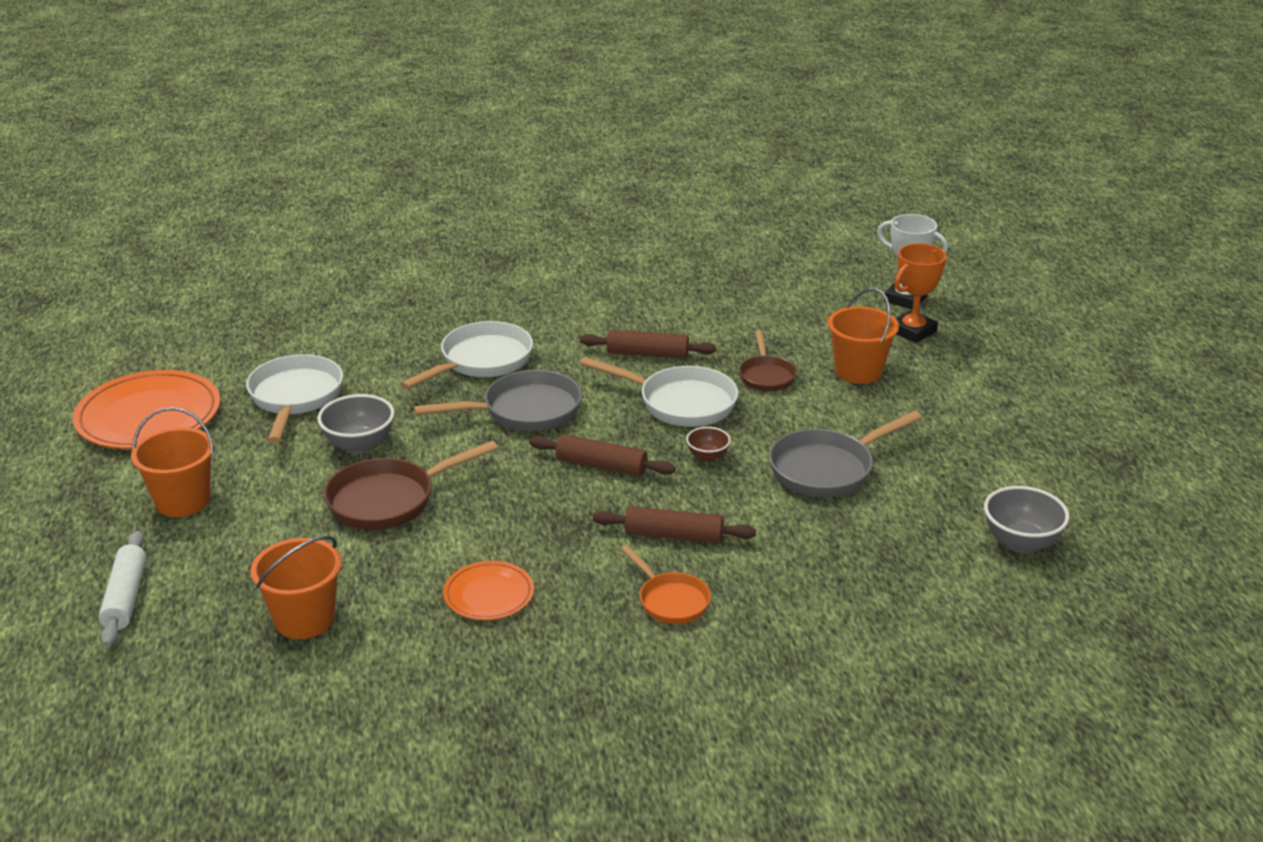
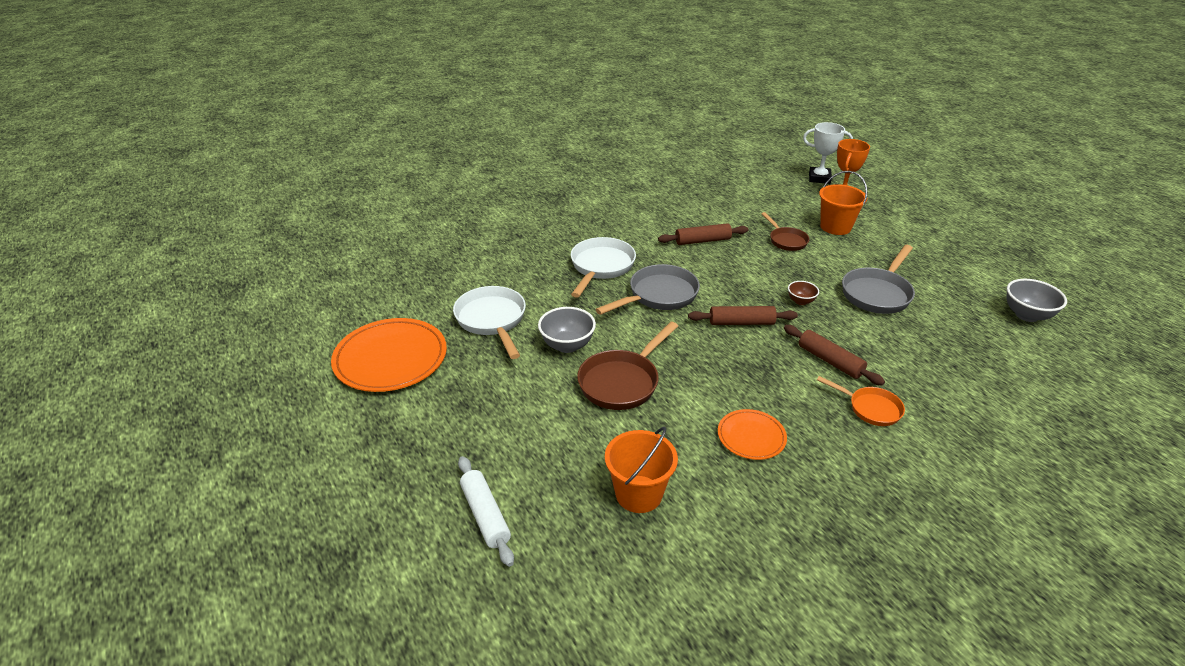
camera: 20 degrees left, 5 degrees up
(183, 501) = (469, 421): orange bucket -> none
(674, 535) = (830, 361): brown rolling pin -> brown rolling pin turned 60 degrees clockwise
(680, 403) = (751, 269): white pan -> none

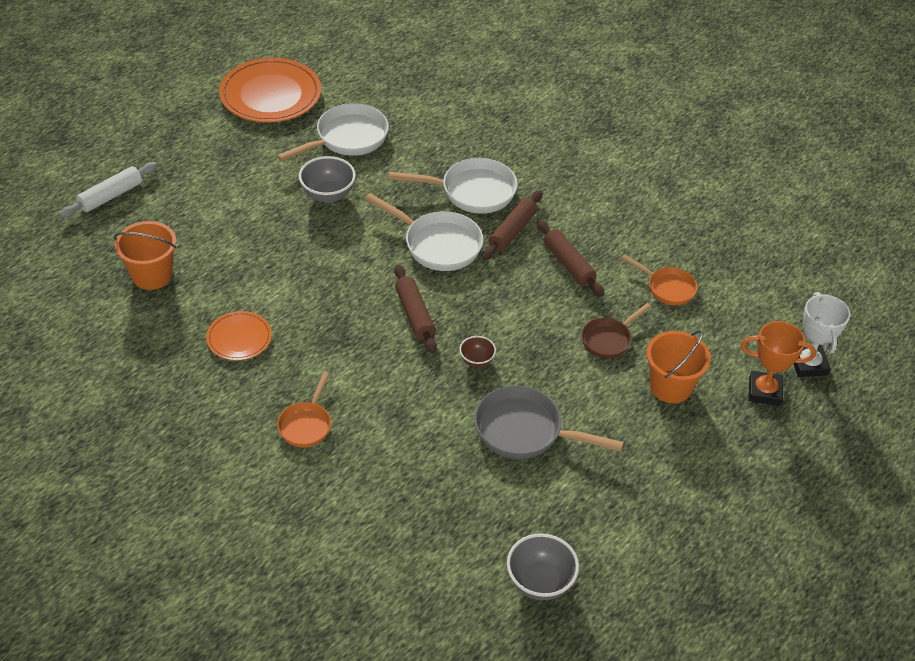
camera: 70 degrees right, 10 degrees up
(622, 382) = (287, 241): brown pan -> none
(659, 295) = (438, 244): grey pan -> white pan
(739, 208) = (667, 288): none -> orange pan
(830, 361) = (373, 390): brown rolling pin -> brown rolling pin (512, 231)

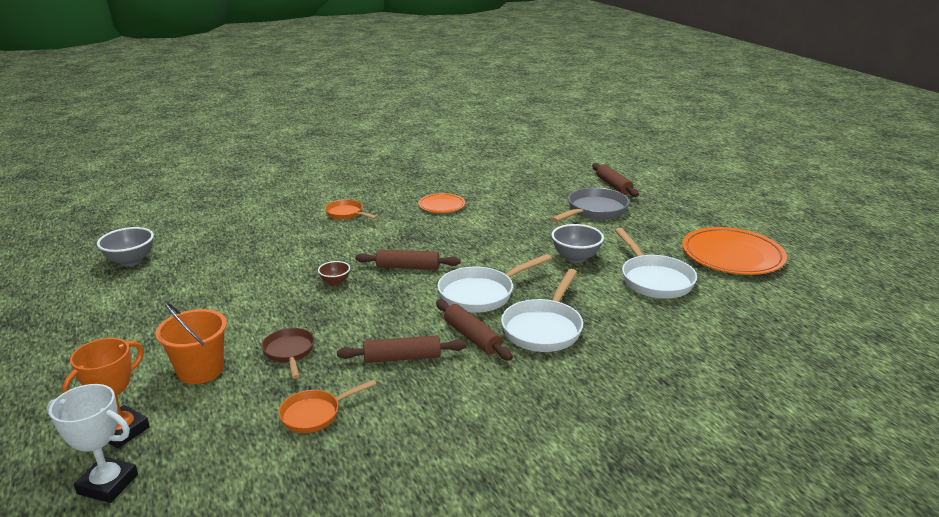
camera: 115 degrees right, 20 degrees down
(111, 196) = (613, 186): white rolling pin -> brown rolling pin
(152, 275) = (523, 189): orange bucket -> none
(525, 431) = (248, 285): grey pan -> grey pan (594, 211)

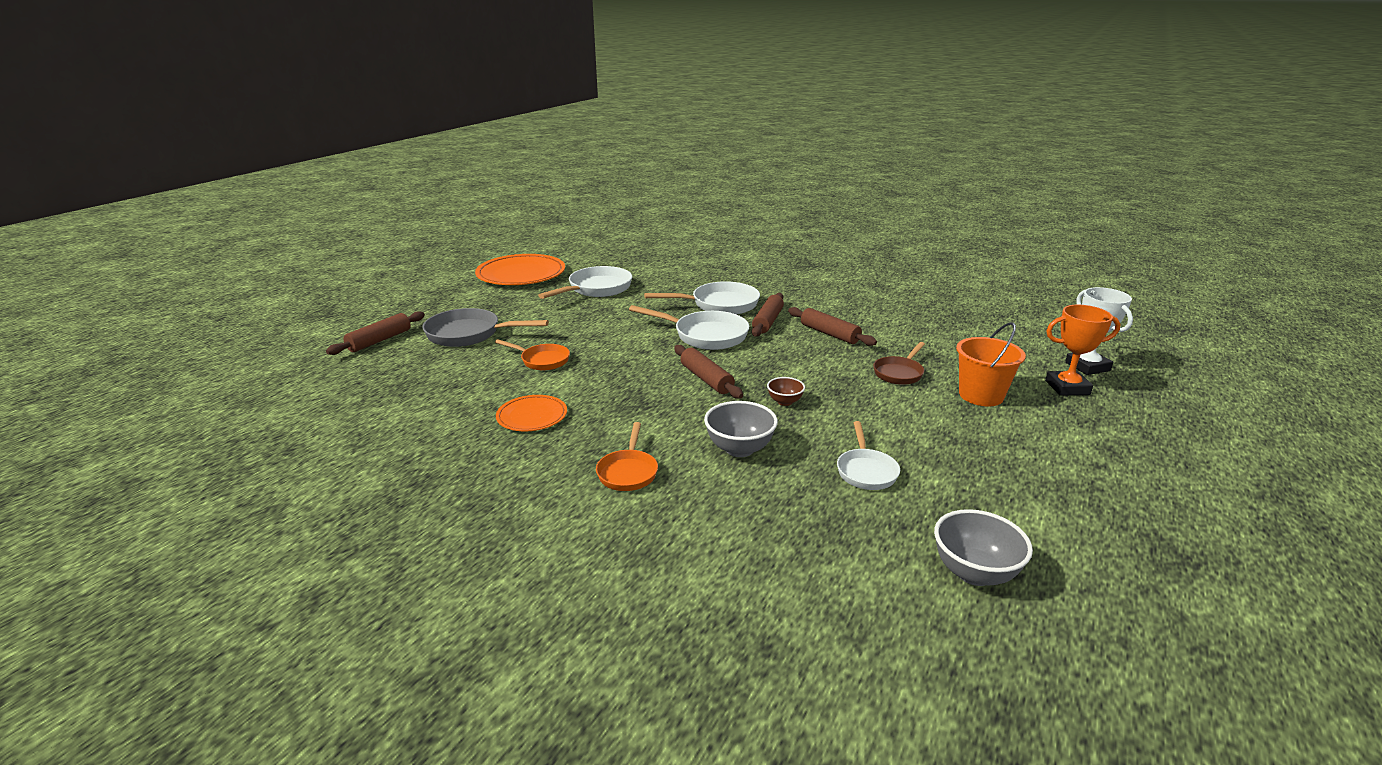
camera: 125 degrees left, 0 degrees up
(230, 273) = (866, 471): none -> white pan
(315, 414) = (925, 337): orange pan -> orange pan (542, 360)
(575, 258) = (591, 319): grey bowl -> grey bowl (739, 449)

